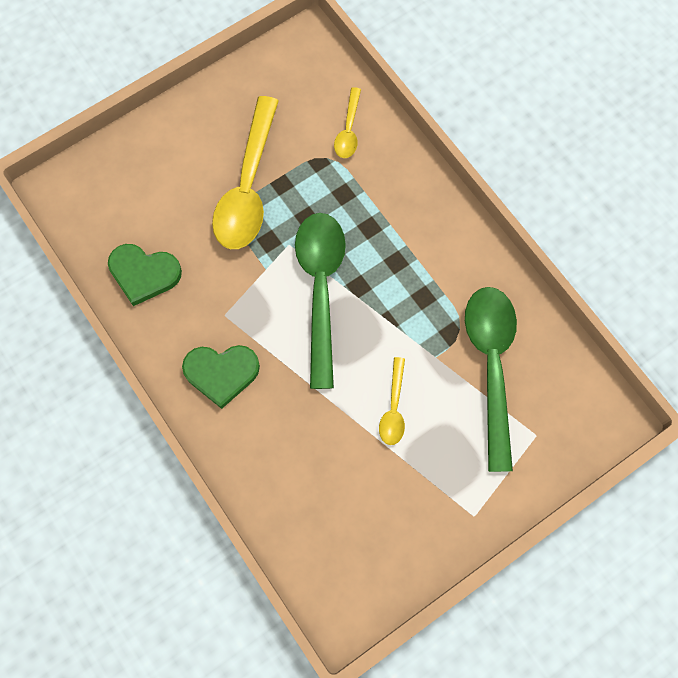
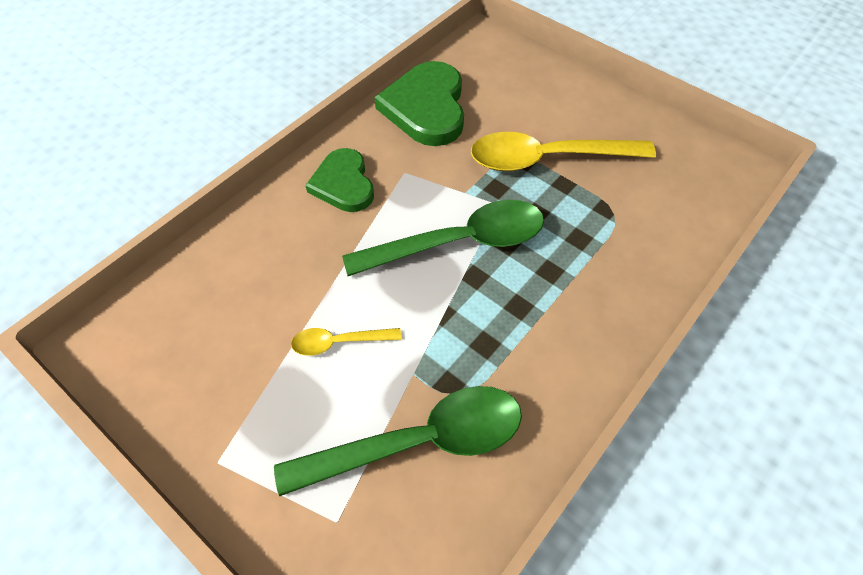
camera: 75 degrees right, 15 degrees down
(144, 274) = (426, 108): green heart -> green heart, size x1.51
(348, 130) = (657, 226): yellow spoon -> none

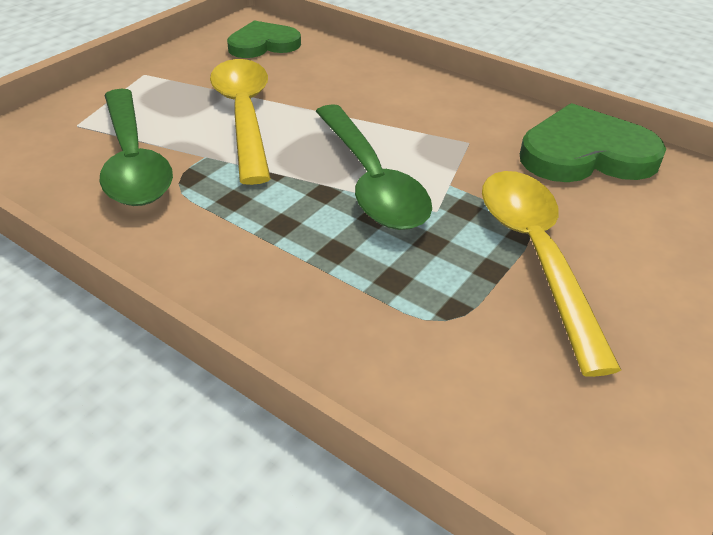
camera: 85 degrees right, 15 degrees down
(339, 342) = (244, 116): yellow spoon -> yellow spoon, size x2.07
(343, 184) = (439, 107): green heart -> green heart (263, 44)

